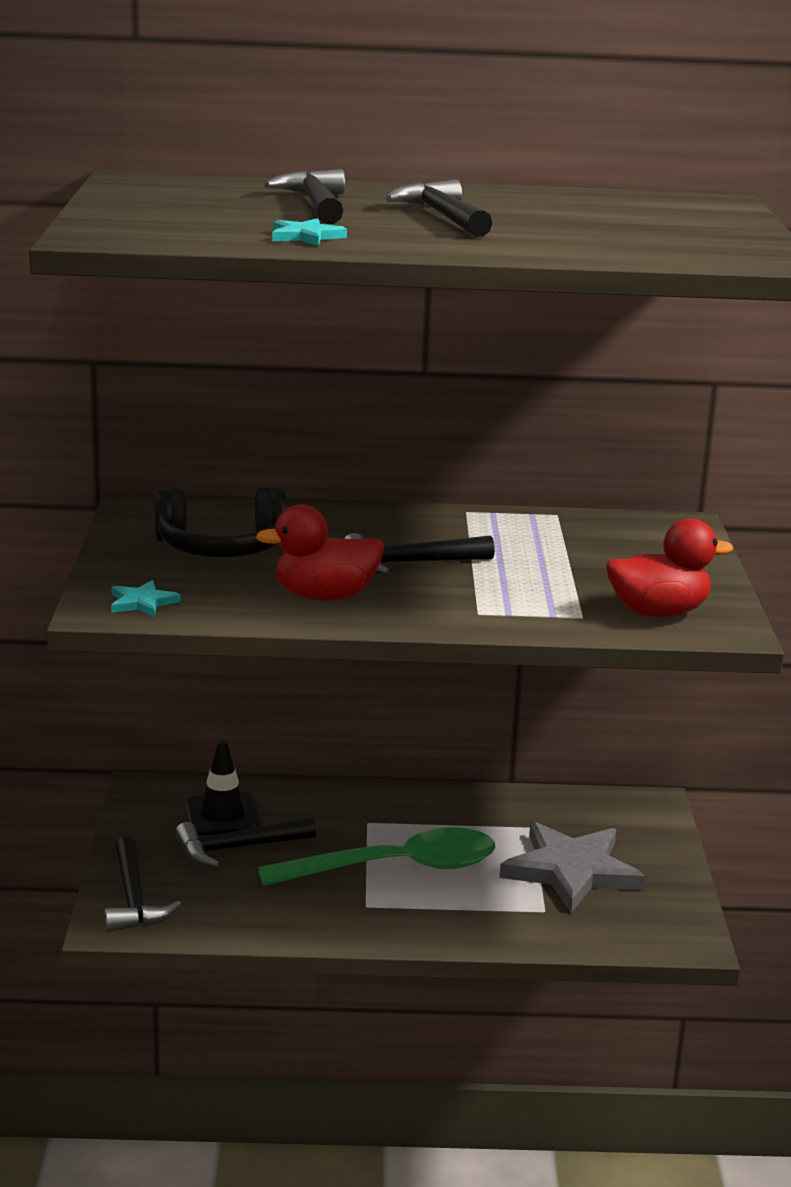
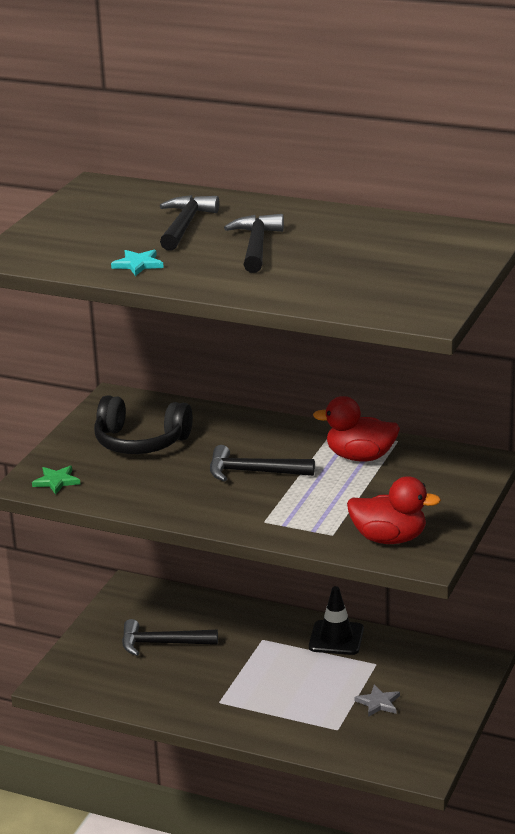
camera: 25 degrees right, 5 degrees up
(133, 899) = (74, 668): black hammer -> none
(142, 602) = (56, 481): turquoise star -> green star
(222, 815) = (168, 616): black traffic cone -> black traffic cone (336, 638)
(324, 596) = (174, 492): red duck -> red duck (360, 457)
(395, 868) = (257, 677): green spoon -> none
(571, 871) = (378, 703): grey star -> grey star, size x0.44

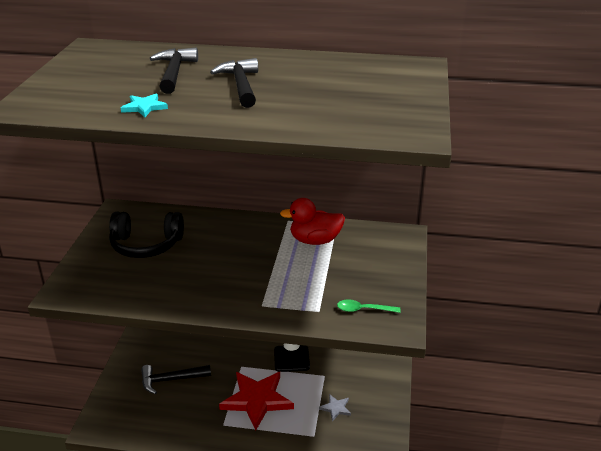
camera: 15 degrees left, 5 degrees up
(56, 481) = (85, 287): green star -> none
(253, 472) = (240, 262): black hammer -> none
(272, 680) = (257, 400): none -> red star
(389, 538) = (363, 309): red duck -> green spoon

